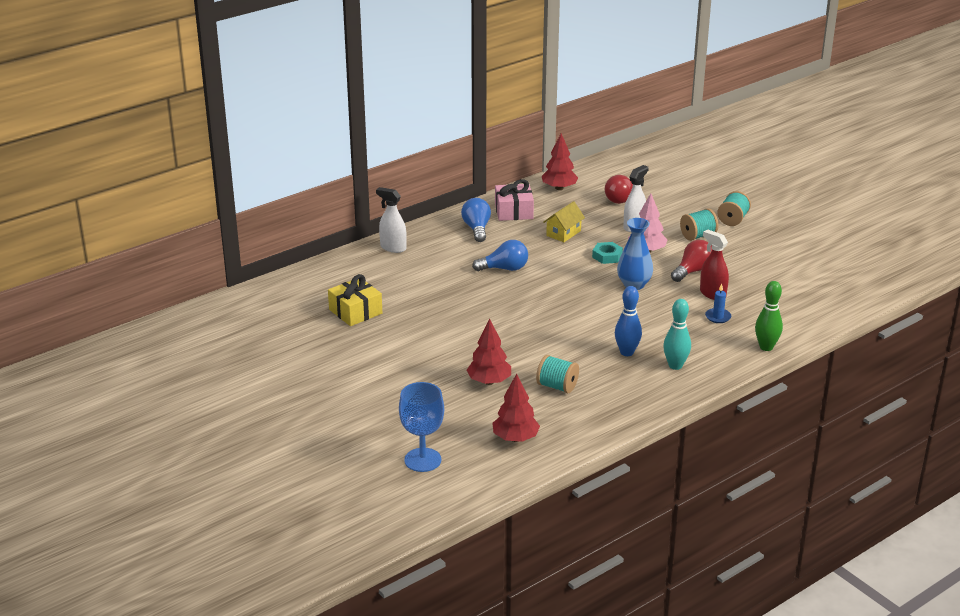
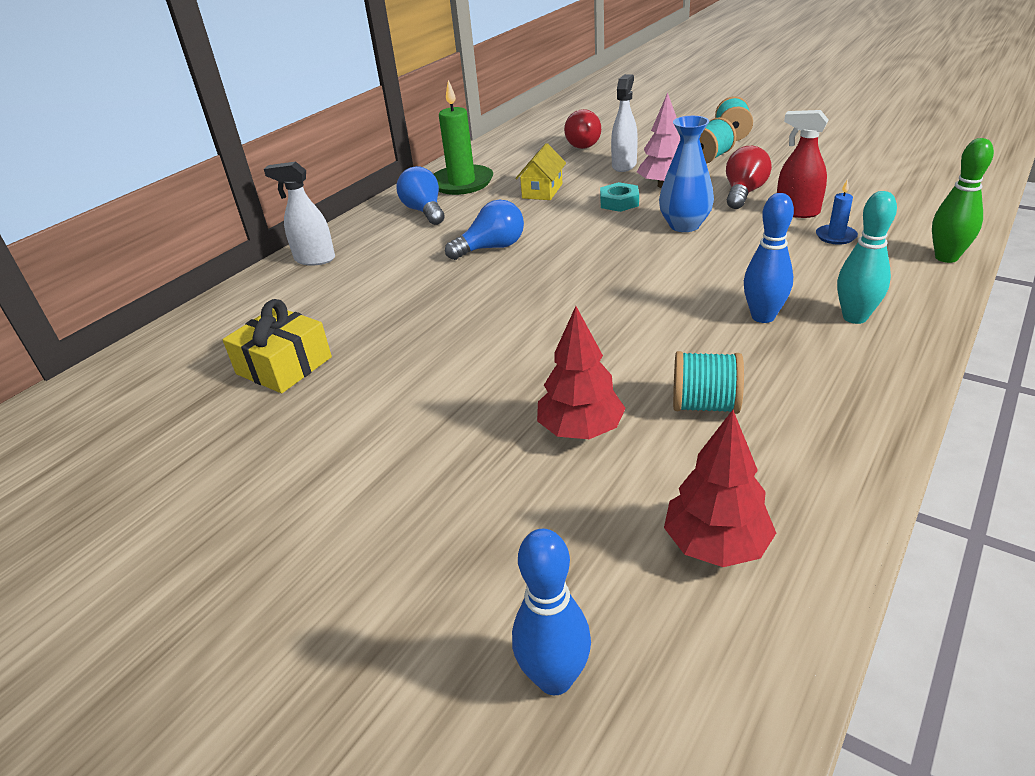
camera: 15 degrees left, 5 degrees up
(422, 460) = (554, 678): blue goblet -> blue bowling pin
(513, 211) = (462, 183): pink gift -> green candle
(559, 188) = (502, 150): red tree -> none

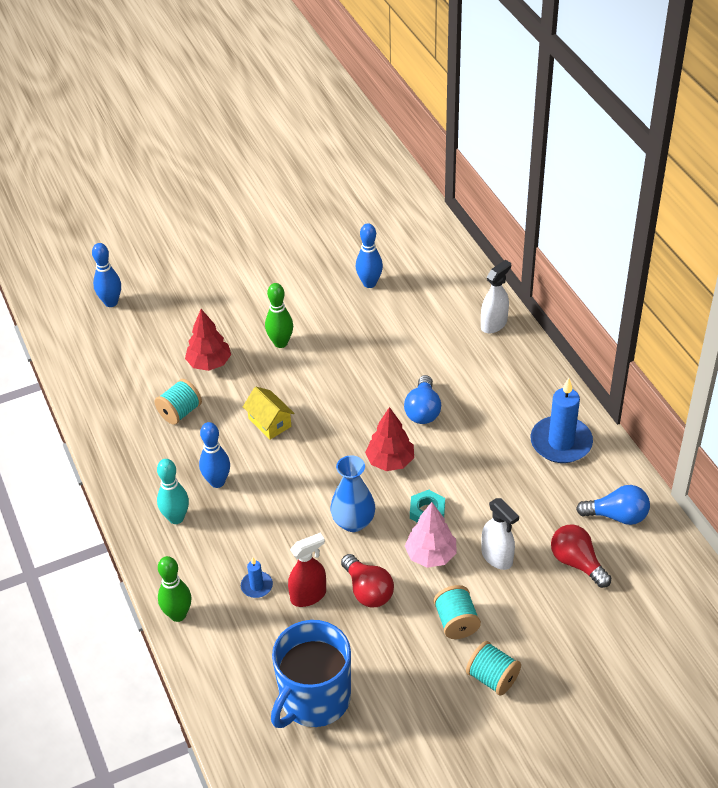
camera: 120 degrees right, 10 degrees up
(284, 366) = (369, 283): yellow gift -> blue bowling pin
(424, 211) = (523, 401): blue light bulb -> blue light bulb (617, 516)
(462, 183) = (561, 442): green candle -> blue candle
(472, 384) = (280, 343): none -> green bowling pin
(542, 191) = (494, 480): yellow house -> yellow house (269, 422)
(715, 544) = (112, 367): red tree -> red tree (390, 461)
(876, 174) = (314, 699): none -> blue mug

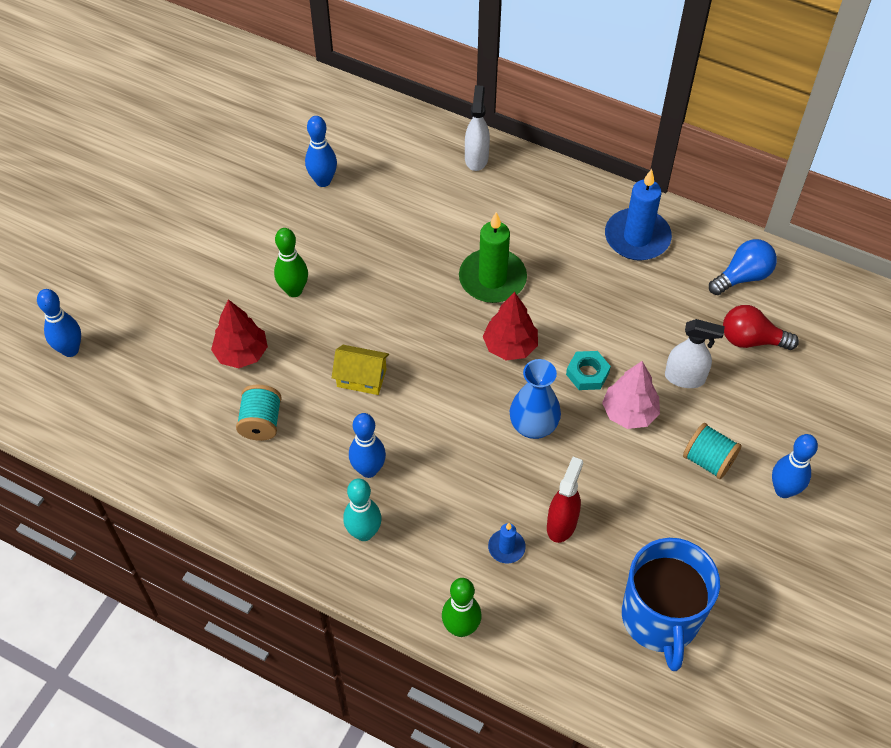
camera: 40 degrees left, 10 degrees up
(368, 591) = (608, 483): red light bulb -> none
(423, 410) = (492, 279): blue light bulb -> green candle
(492, 678) = (783, 490): turquoise spool -> blue bowling pin

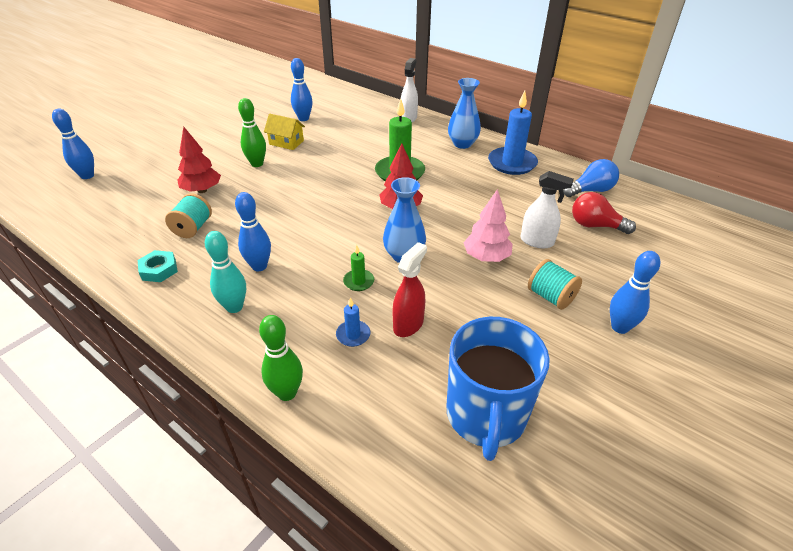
camera: 10 degrees right, 15 degrees down
(361, 378) = (281, 212): yellow house -> yellow house (286, 142)
(491, 474) = (358, 281): none -> green candle
(564, 206) = (462, 144): none -> blue vase
(587, 373) = (457, 230): turquoise nut -> turquoise nut (159, 270)

